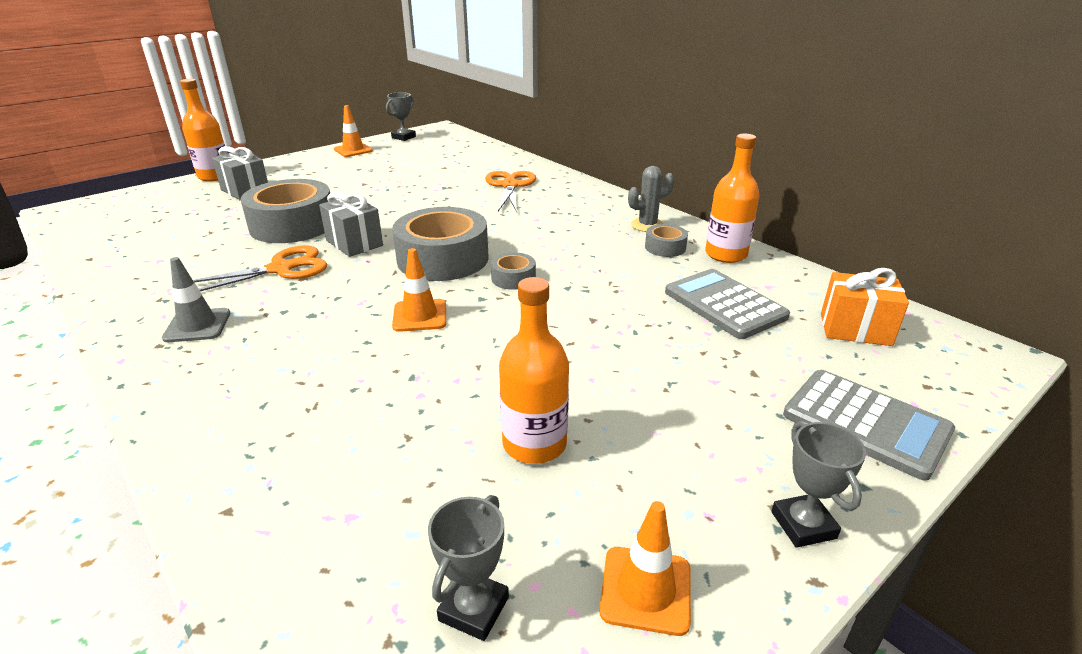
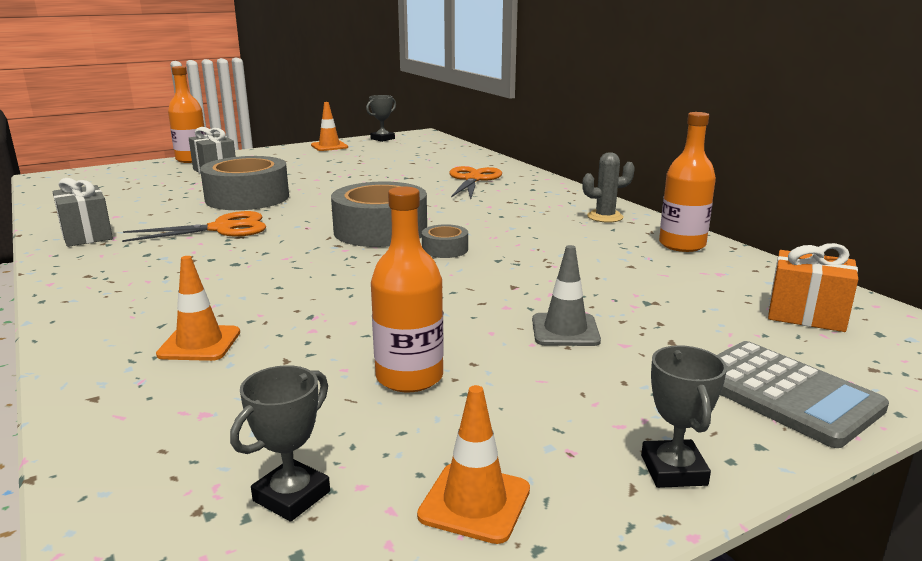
camera: 10 degrees right, 10 degrees down
(197, 325) = (128, 264): grey traffic cone -> grey traffic cone (565, 330)
(354, 243) = (299, 214): grey gift -> grey gift (87, 235)
(420, 316) = (338, 271): orange traffic cone -> orange traffic cone (199, 343)
(665, 247) = (616, 235): grey tape -> none
(724, 304) = (663, 284): grey calculator -> none

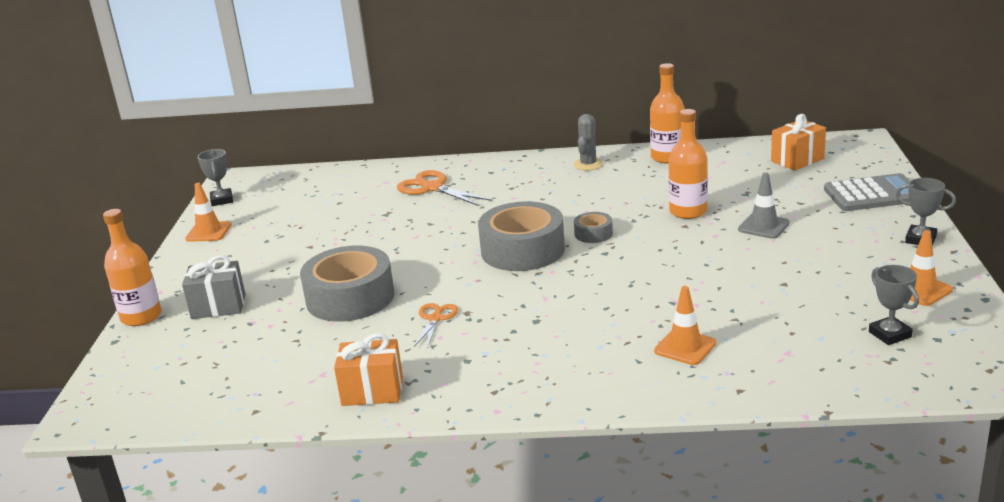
camera: 55 degrees left, 5 degrees up
(87, 235) = (372, 391): grey gift -> orange gift
(223, 228) = (435, 318): orange scissors -> orange scissors, size x0.60
(409, 377) = (787, 283): orange bottle -> orange bottle (688, 211)

